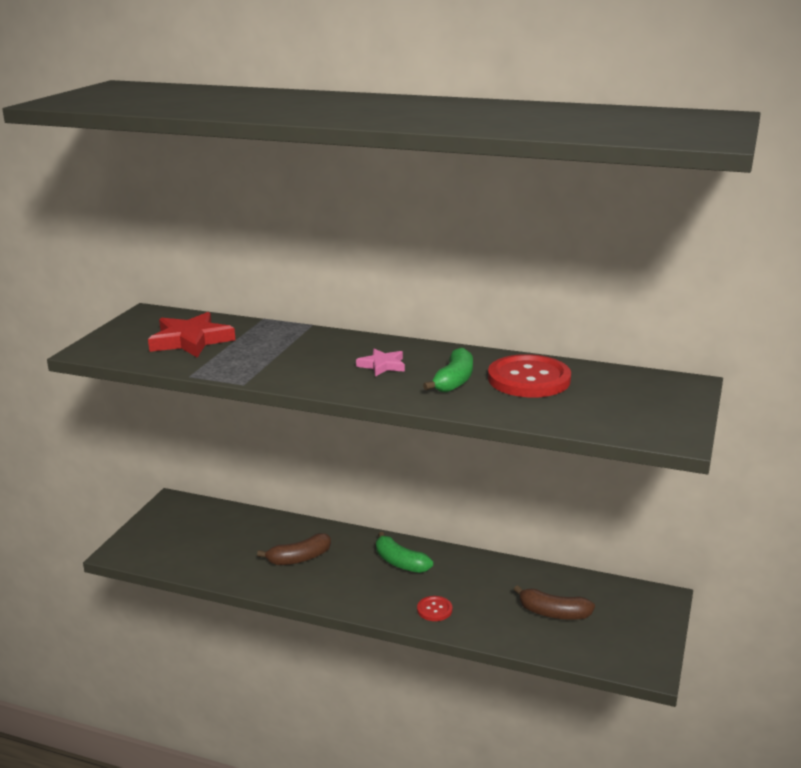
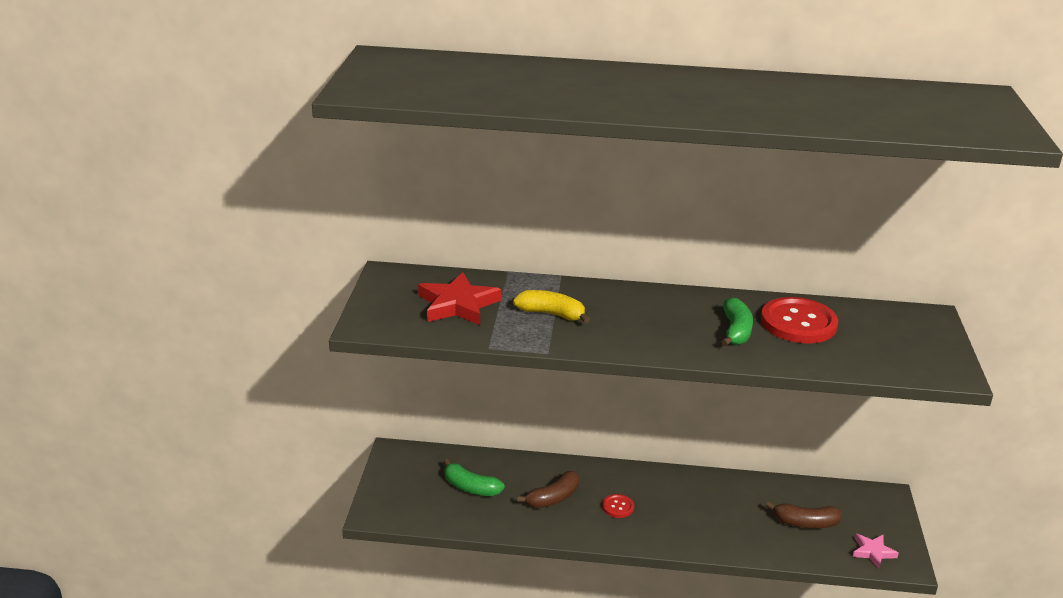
camera: 15 degrees left, 5 degrees up
(275, 354) = (551, 314): none -> yellow banana
(382, 365) = (660, 319): pink star -> pink star (873, 552)
(400, 562) = (648, 490): green banana -> green banana (470, 487)
(434, 609) = (702, 534): red button -> red button (618, 507)

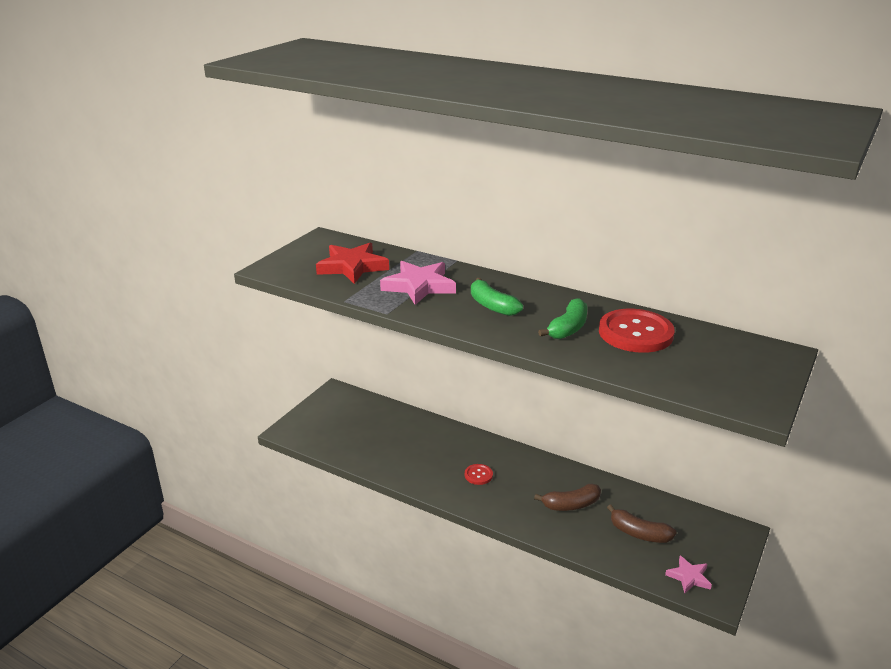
camera: 25 degrees right, 0 degrees up
(470, 487) = (372, 430): green banana -> green banana (492, 306)
(551, 314) = (419, 286): yellow banana -> pink star
(553, 498) = (430, 454): brown banana -> brown banana (571, 505)

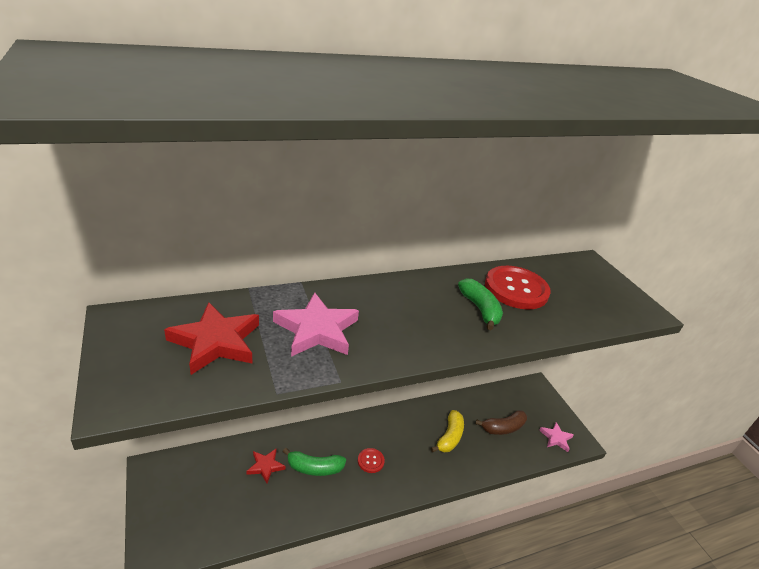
camera: 55 degrees left, 5 degrees up
(401, 431) = (265, 466): none -> red star
(492, 306) = (403, 318): green banana -> green banana (314, 468)
(571, 505) = (449, 437): brown banana -> yellow banana

